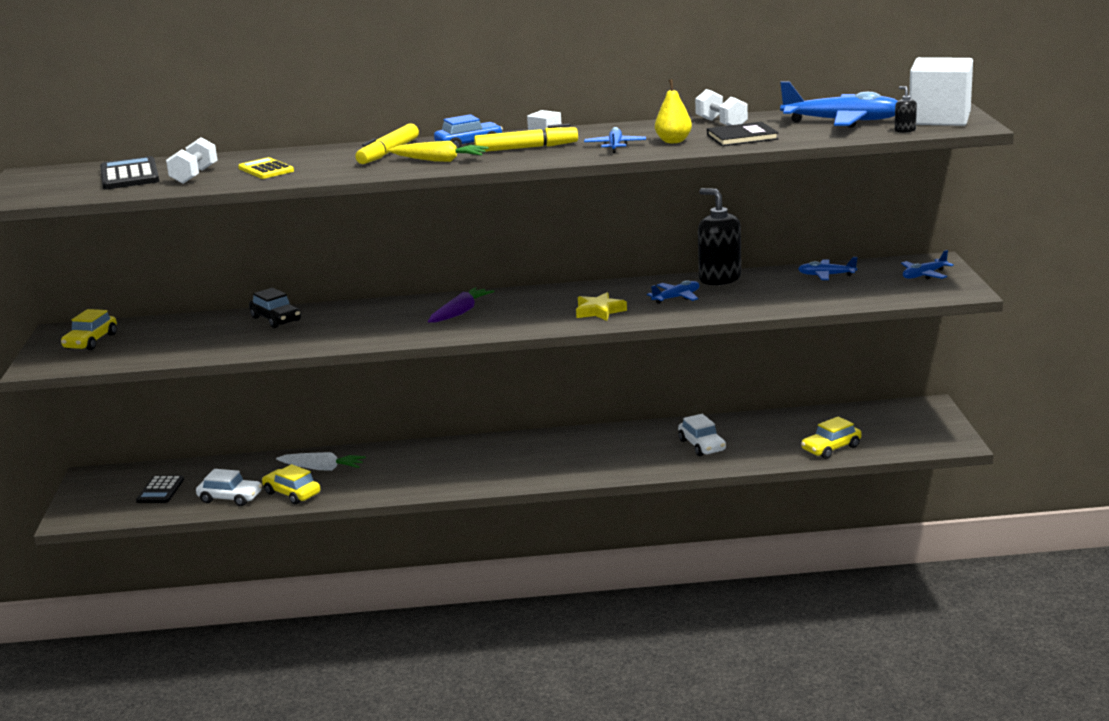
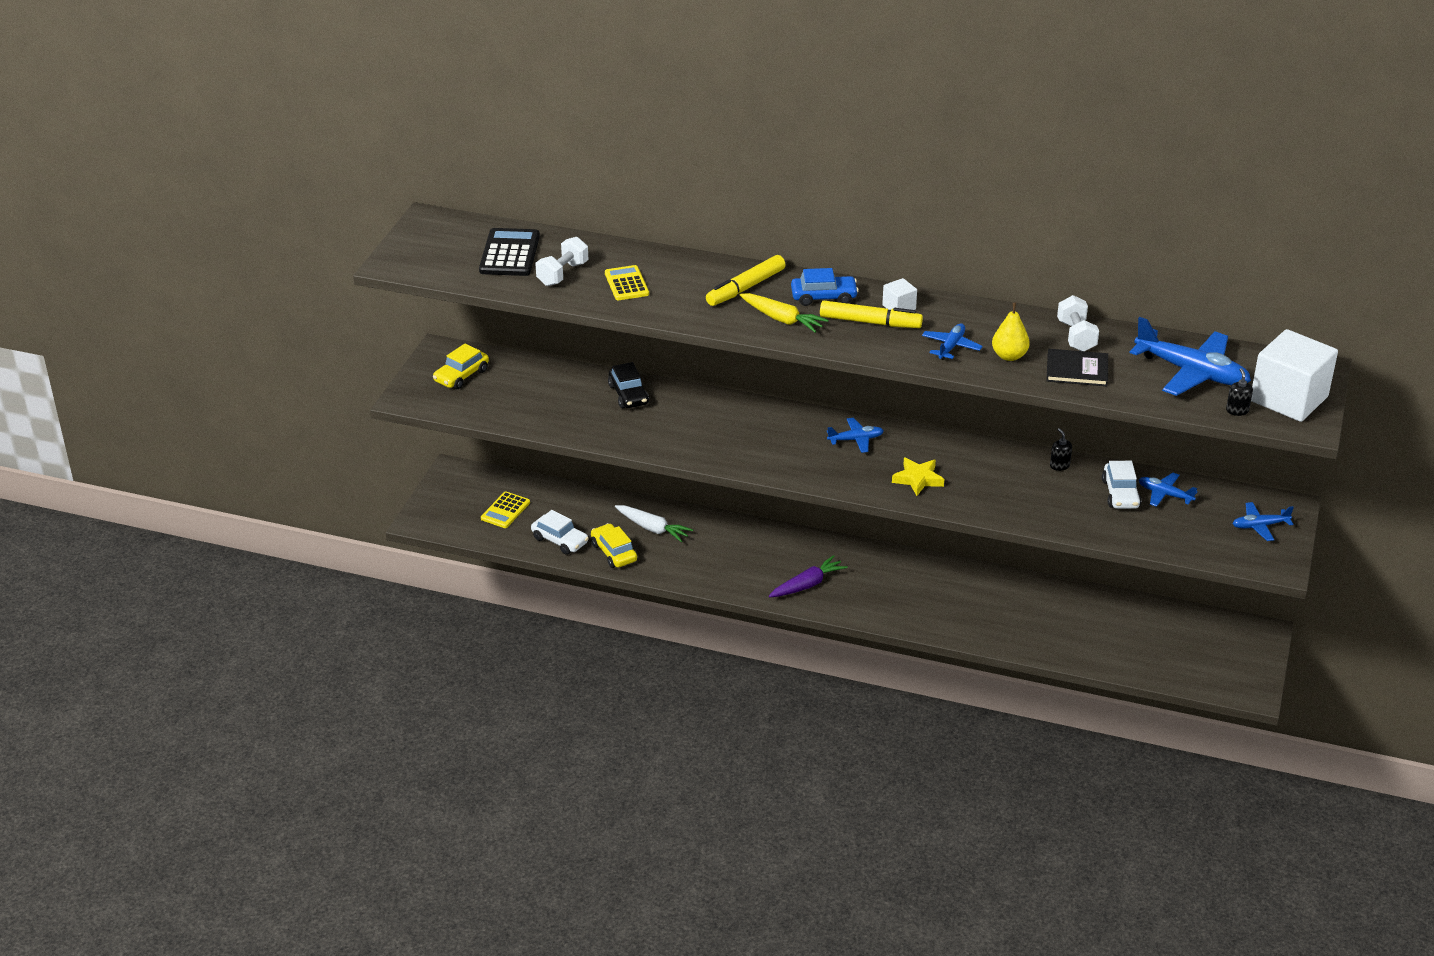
camera: 20 degrees right, 15 degrees up
(160, 490) = (505, 510): black calculator -> yellow calculator
(460, 312) = (793, 439): purple carrot -> purple carrot (807, 584)
(676, 298) = (1000, 482): blue plane -> blue plane (856, 440)
(702, 445) = (1007, 613): white car -> white car (1120, 494)
(719, 279) = (1059, 466): black soap dispenser -> black soap dispenser, size x0.43
(831, 448) = (1127, 658): yellow car -> none

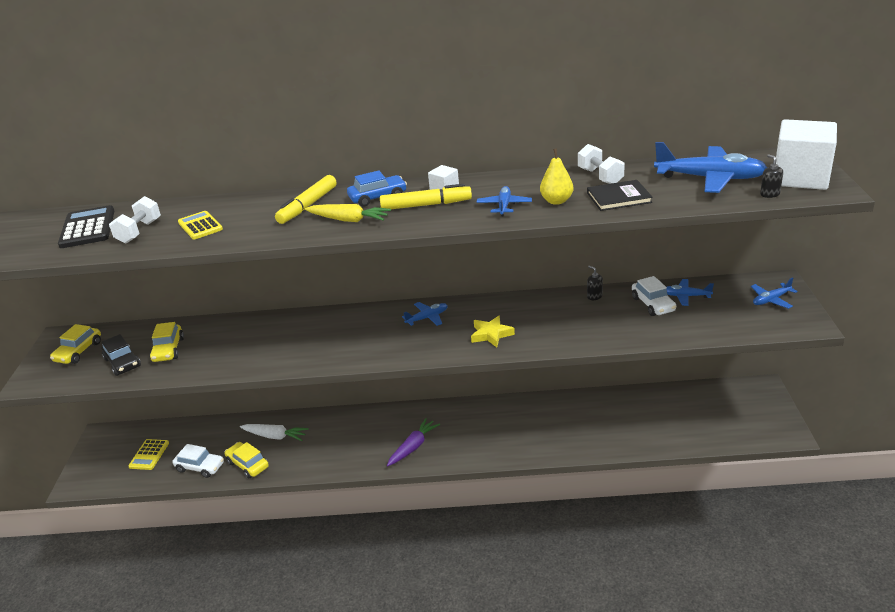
camera: 15 degrees left, 5 degrees down
(559, 400) = (168, 350): none -> yellow car
(628, 395) = (228, 331): black car -> black car (122, 363)

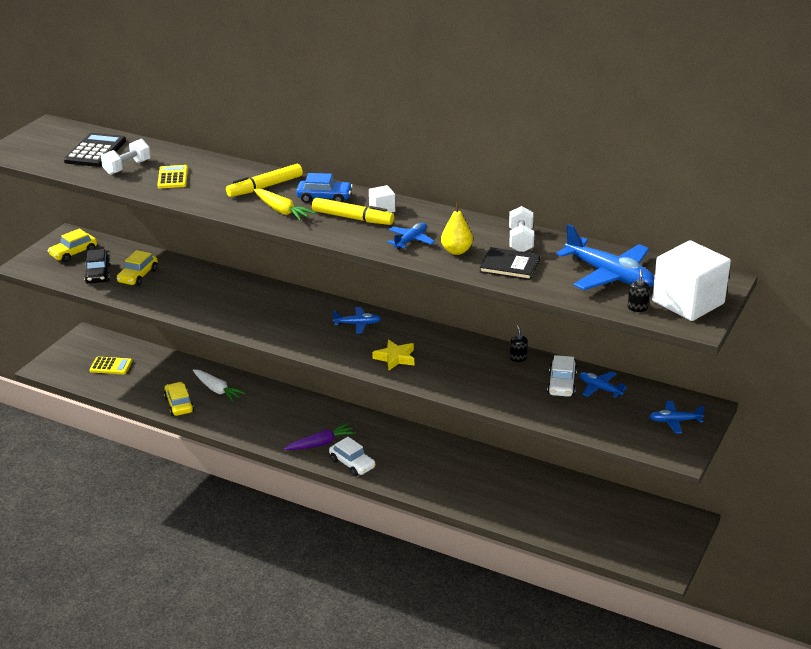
camera: 25 degrees right, 0 degrees up
(149, 455) = (111, 366): yellow calculator -> yellow calculator turned 120 degrees counterclockwise
(200, 467) = (142, 392): white car -> white car (352, 463)

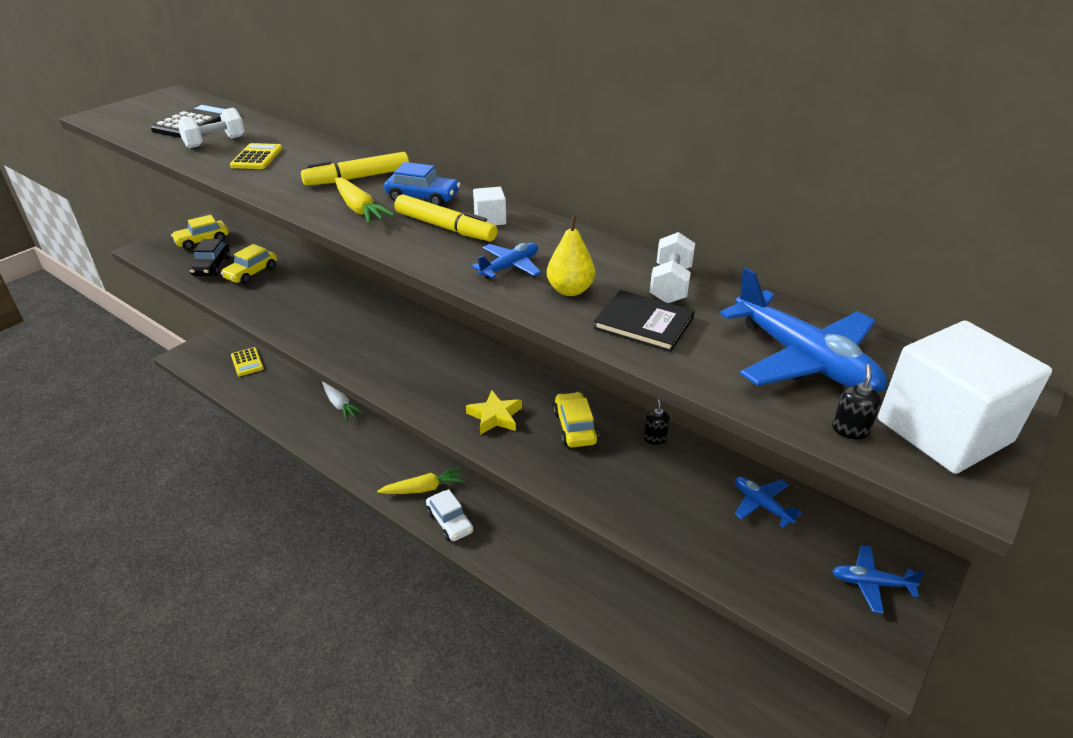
camera: 10 degrees right, 5 degrees up
(111, 366) = (247, 362): yellow calculator -> yellow calculator turned 45 degrees clockwise
(179, 404) = (293, 416): yellow car -> yellow car (575, 427)
(321, 443) = (424, 488): purple carrot -> yellow carrot
(357, 324) = (466, 362): blue plane -> none
(561, 384) = (707, 490): white car -> none

